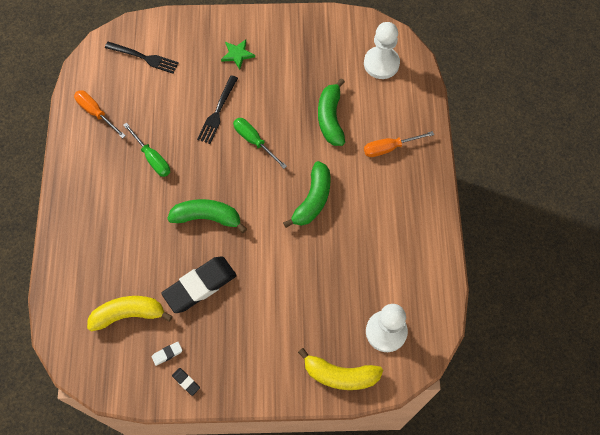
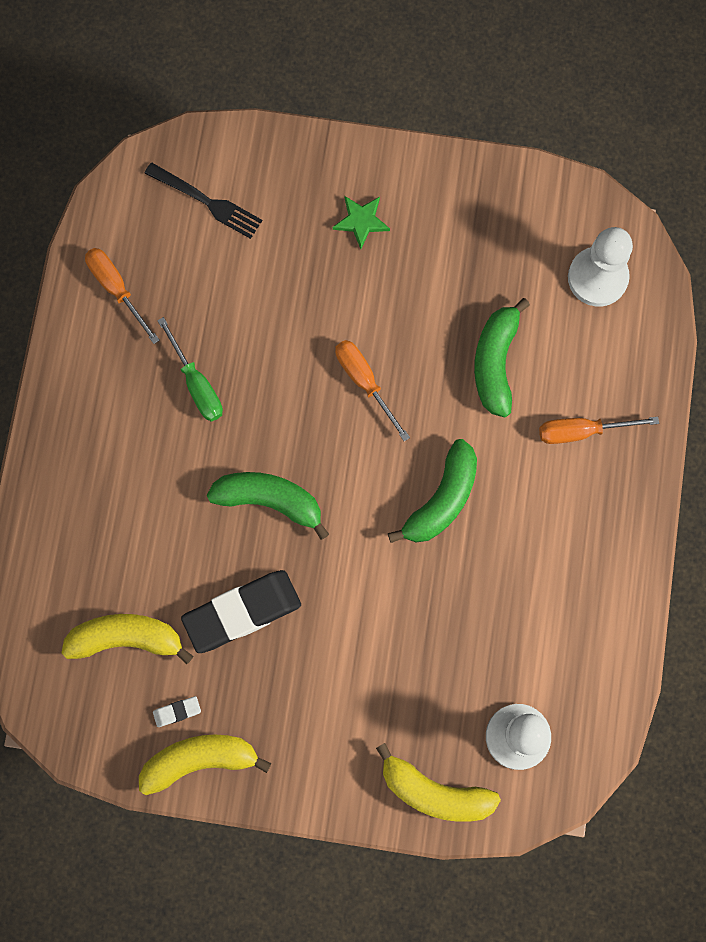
camera: 10 degrees right, 10 degrees up
(186, 382) = (199, 760): black eraser -> yellow banana
(217, 112) = (313, 321): black fork -> none
(254, 141) = (364, 382): green screwdriver -> orange screwdriver

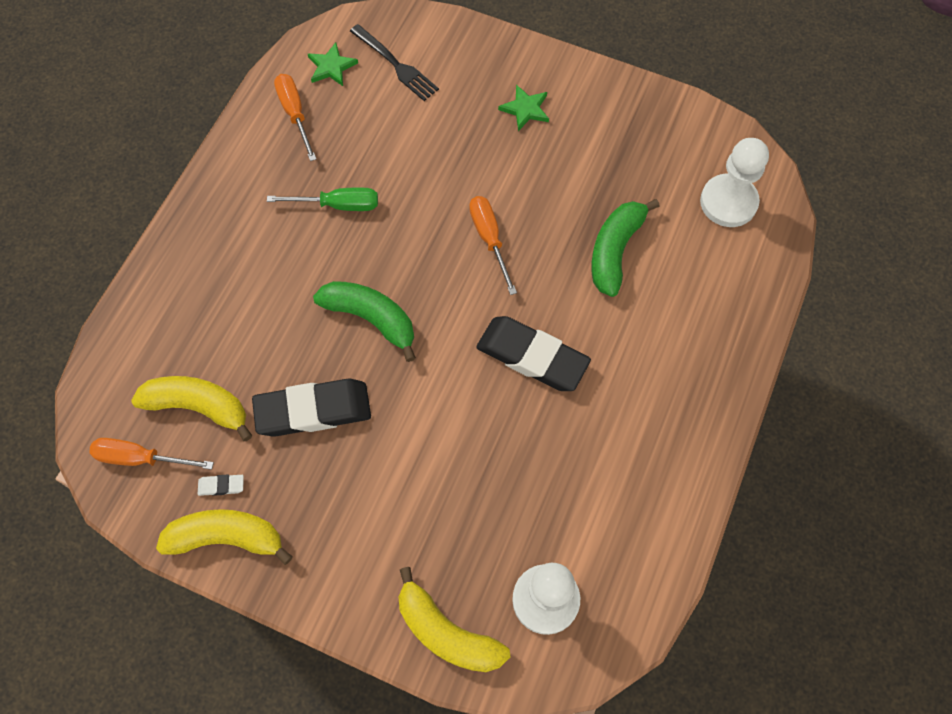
camera: 15 degrees right, 10 degrees down
(138, 222) = (331, 67): none -> green star
(196, 384) = (338, 205): green screwdriver -> green screwdriver turned 75 degrees counterclockwise
(442, 499) = (532, 357): green banana -> black eraser
(582, 431) = (682, 329): orange screwdriver -> orange screwdriver (141, 458)

